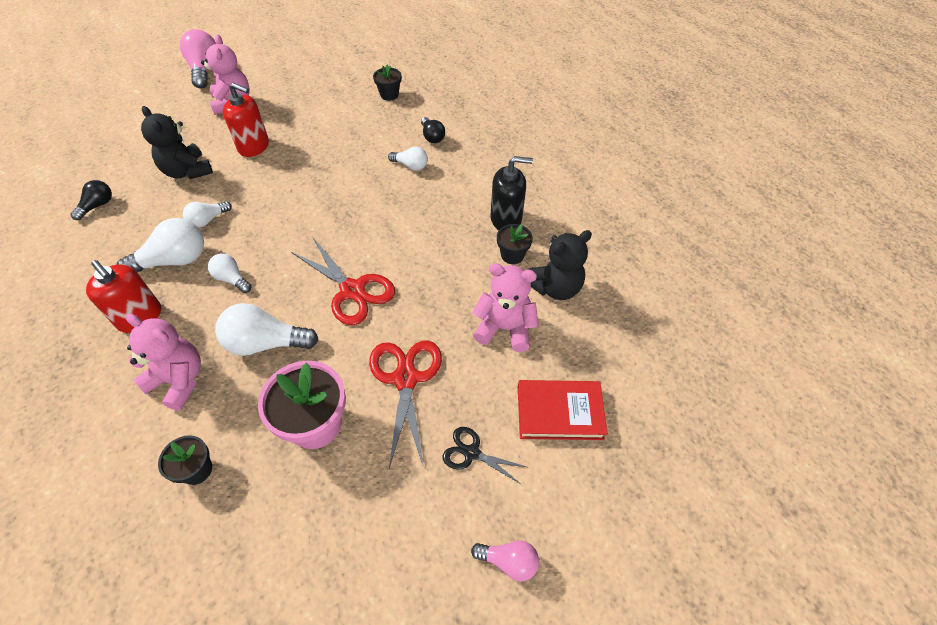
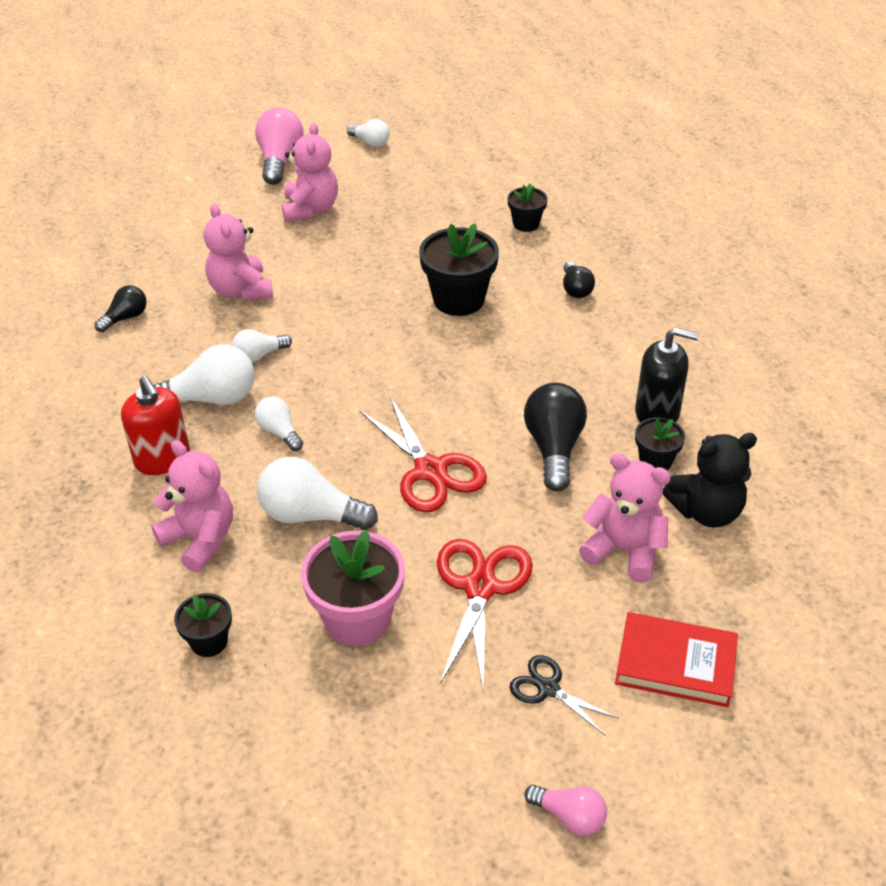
camera: 15 degrees right, 10 degrees down
(187, 171) = (241, 290): black teddy bear -> pink teddy bear
(254, 146) = (330, 270): red soap dispenser -> none
(351, 155) = (458, 299): none -> black flower pot
(411, 166) = (538, 324): white light bulb -> white light bulb (370, 142)
(439, 257) = (554, 448): none -> black light bulb

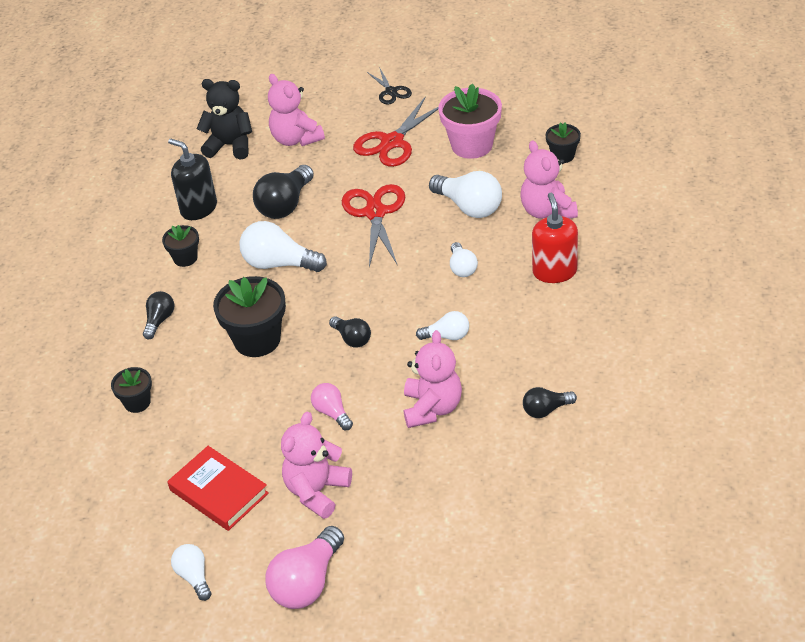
camera: 150 degrees left, 0 degrees up
(211, 398) = (501, 309): white light bulb -> white light bulb (279, 264)
(360, 326) = (352, 339): none -> black light bulb
(569, 816) = (419, 47): pink light bulb -> pink light bulb (332, 413)
(655, 461) = (230, 180): black flower pot -> black flower pot (185, 258)
(675, 664) = (318, 85): red book -> red book (219, 492)

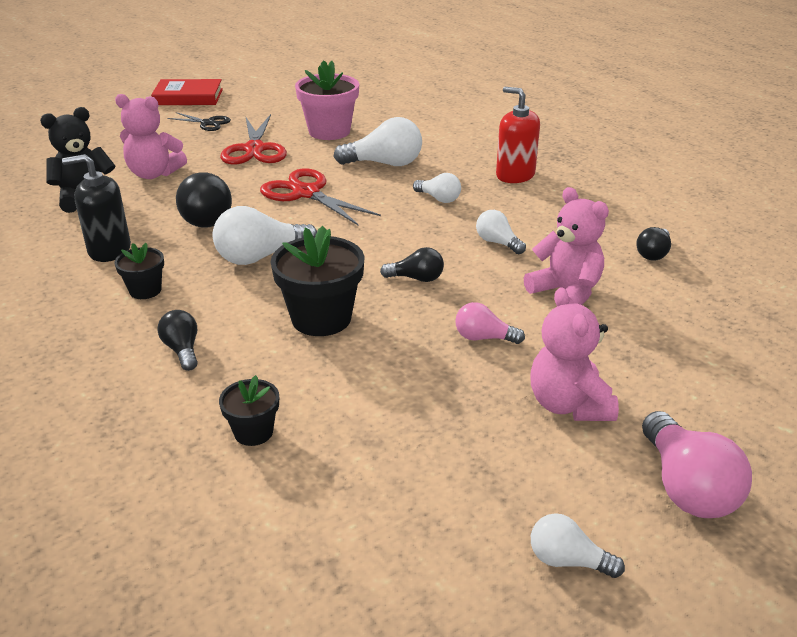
camera: 45 degrees left, 10 degrees down
(219, 492) = (471, 462): red book -> red book (188, 97)
(447, 336) = (497, 243): white light bulb -> white light bulb turned 90 degrees counterclockwise
(547, 211) = (451, 146): pink teddy bear -> none
(562, 155) = (412, 116): black flower pot -> none

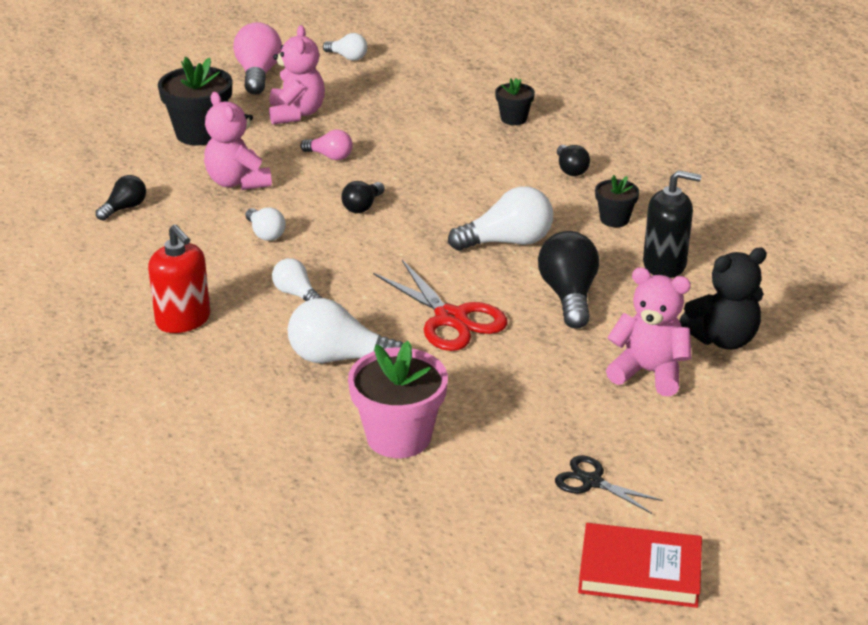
camera: 170 degrees left, 0 degrees up
(254, 149) = (514, 407): red scissors -> none
(321, 318) = (457, 182): black flower pot -> black flower pot (200, 133)
(416, 278) = (362, 206): black light bulb -> black light bulb turned 75 degrees counterclockwise

